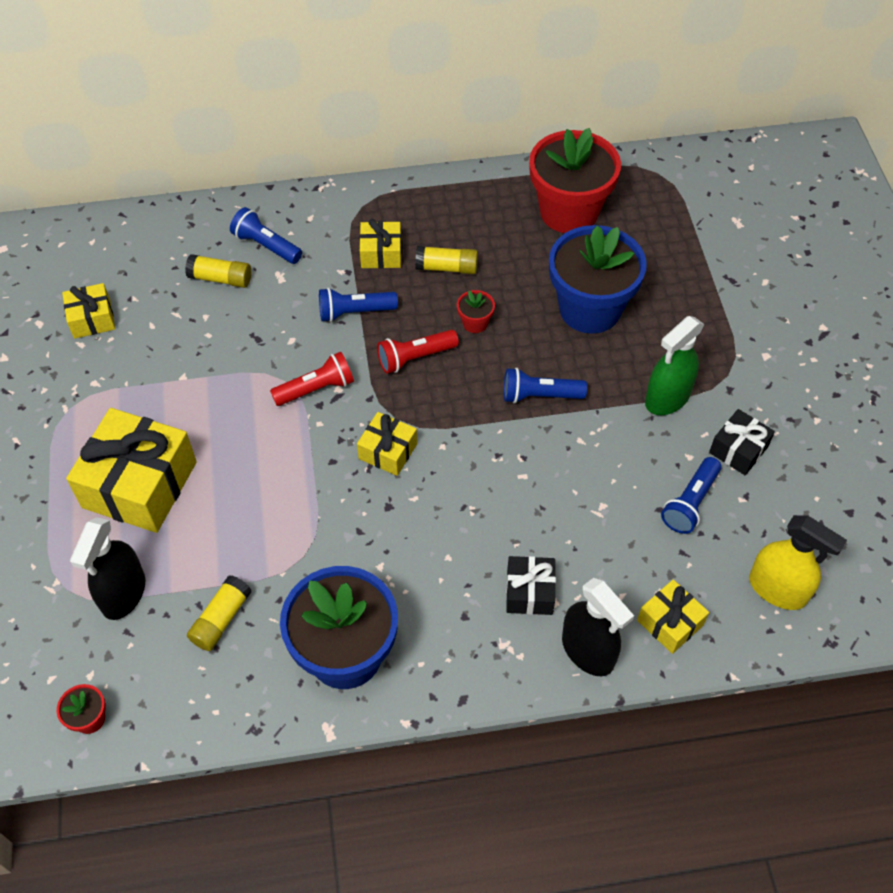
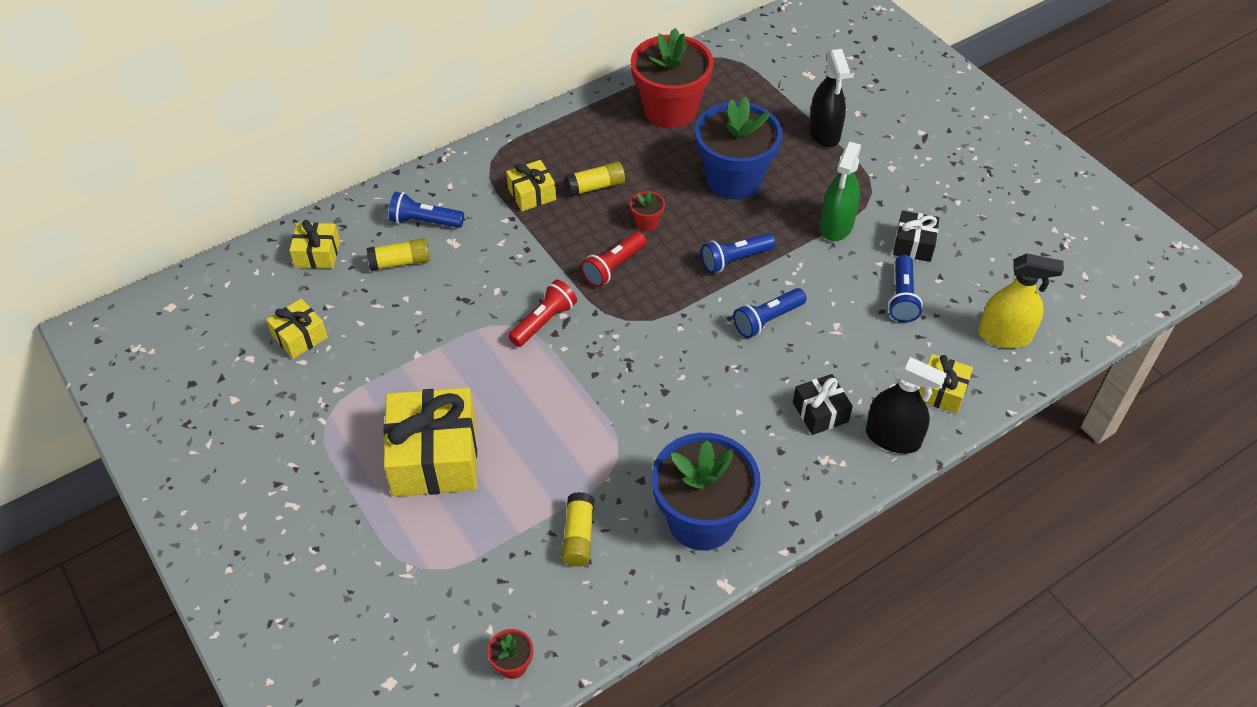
camera: 25 degrees left, 5 degrees down
(123, 593) = (477, 551): black spray bottle -> black spray bottle (824, 133)
(355, 312) = (538, 249): blue flashlight -> blue flashlight (767, 320)
(388, 451) = (637, 348): yellow gift -> yellow gift (317, 254)

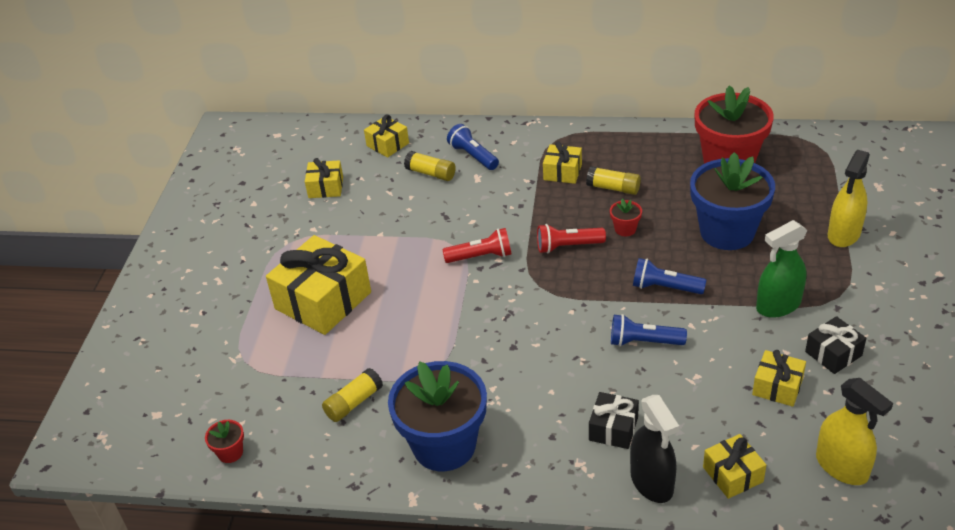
camera: 45 degrees right, 10 degrees down
(824, 133) = (844, 234): black spray bottle -> yellow spray bottle
(902, 297) = (777, 387): blue flashlight -> yellow gift

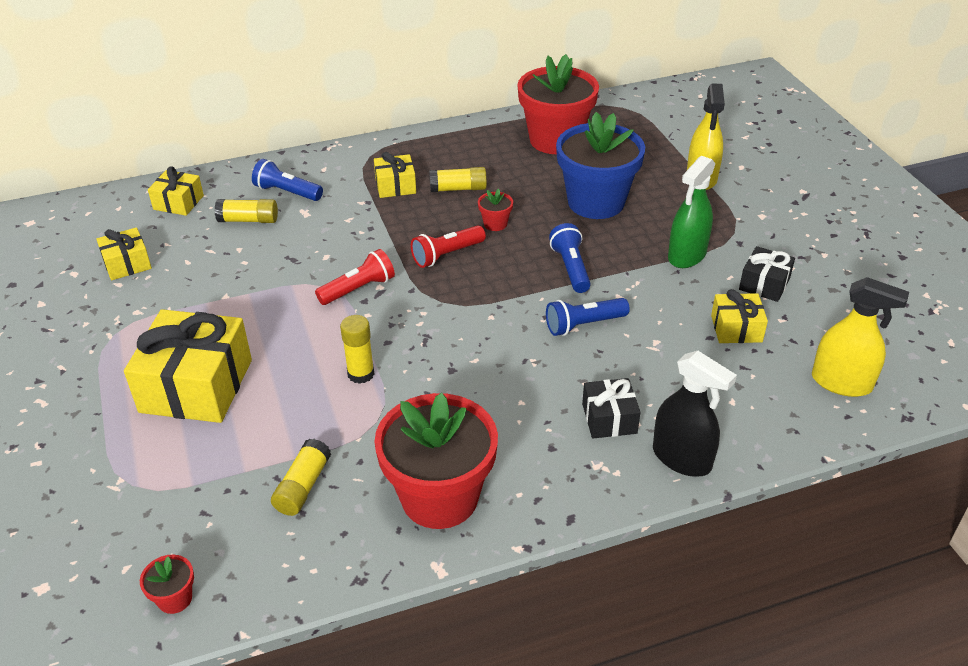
camera: 30 degrees left, 0 degrees up
(443, 328) = (361, 374): none -> yellow glue stick
(444, 445) = (439, 497): blue flower pot -> red flower pot
(665, 288) = (570, 268): blue flashlight -> blue flashlight turned 90 degrees clockwise
(732, 474) = (752, 423): yellow gift -> none

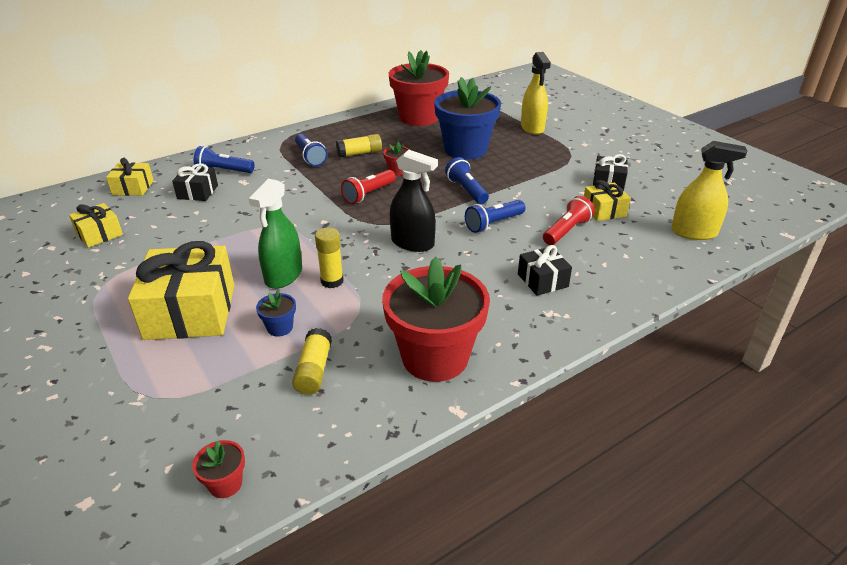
camera: 15 degrees left, 5 degrees down
(248, 220) = (197, 192): yellow glue stick -> black gift
(284, 425) = (280, 328): none -> blue flower pot
(358, 289) = (307, 225): red flashlight -> red flashlight (566, 231)
(395, 186) = (310, 157): yellow gift -> blue flashlight
(681, 458) = (609, 297): black spray bottle -> black spray bottle (412, 243)
(687, 255) = (546, 172): green spray bottle -> green spray bottle (283, 276)

